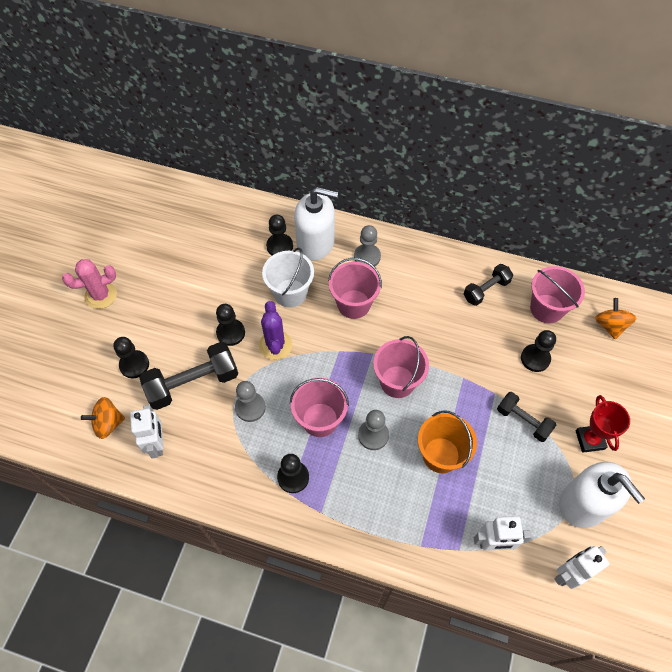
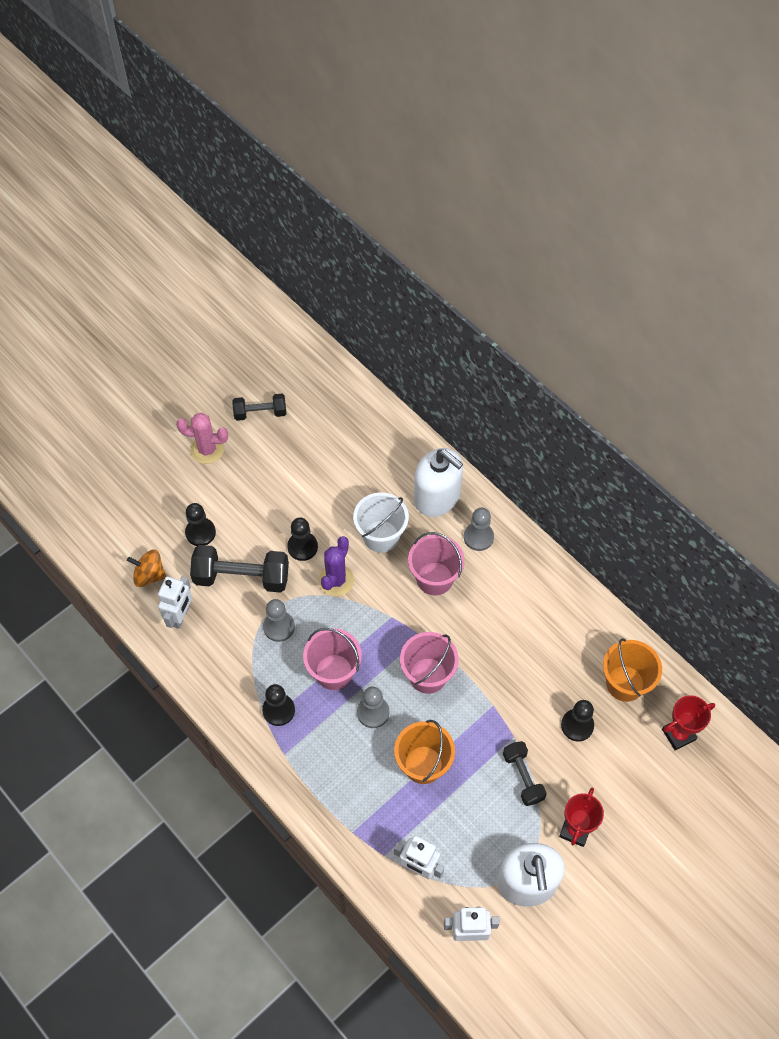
camera: 30 degrees right, 0 degrees up
(279, 246) = (399, 483): black pawn -> none
(486, 290) = (575, 632): black dumbbell -> black dumbbell (260, 413)
(547, 308) = (625, 683): pink bucket -> orange bucket
(610, 325) = (678, 734): orange spinning top -> red trophy

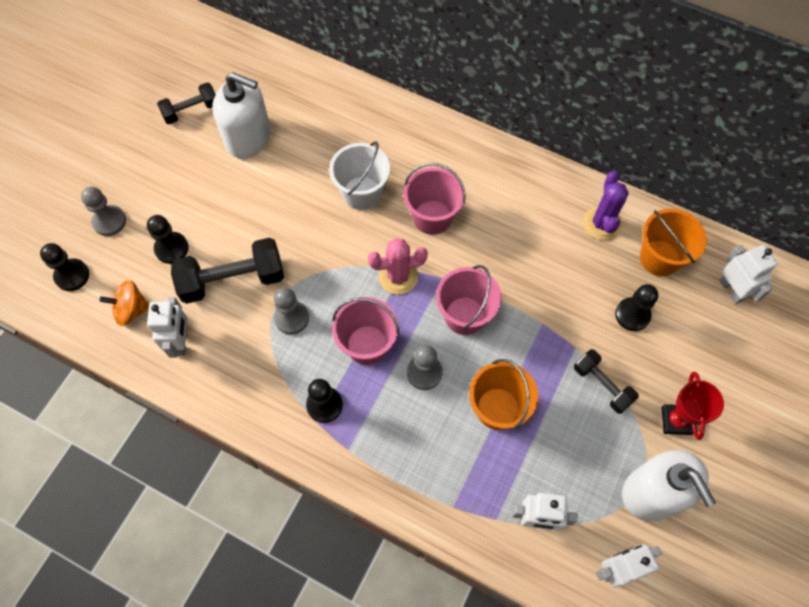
camera: 20 degrees left, 5 degrees up
(207, 450) = (148, 163): pink cactus -> pink cactus (398, 277)
(302, 547) = (285, 229): black pawn -> black pawn (72, 275)
(336, 580) = (333, 251): purple cactus -> purple cactus (601, 223)
(437, 497) = (403, 138): white soap dispenser -> white soap dispenser (248, 137)
(478, 537) = (459, 163): grey pawn -> grey pawn (109, 221)
(678, 734) = (731, 290): red trophy -> white robot

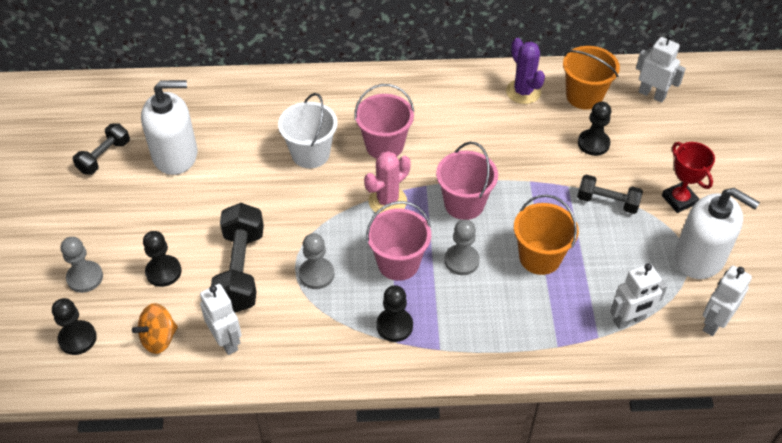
camera: 30 degrees left, 15 degrees down
(232, 280) = (240, 270): black dumbbell -> black dumbbell turned 45 degrees counterclockwise

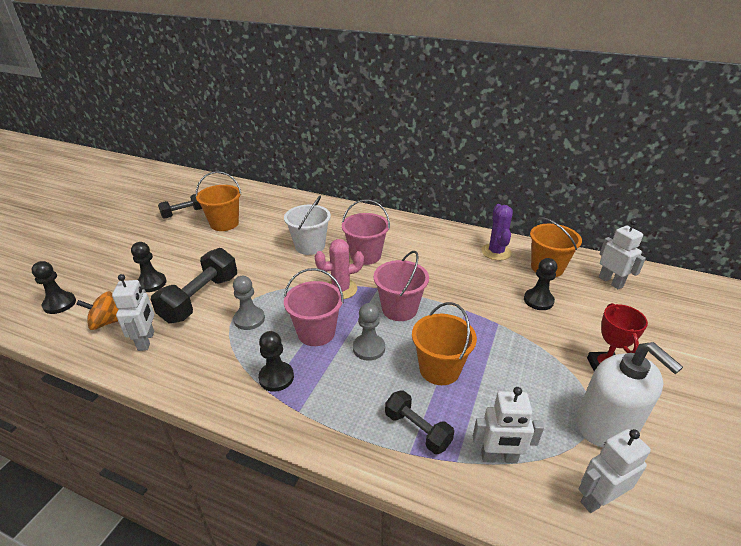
camera: 25 degrees right, 15 degrees down
(85, 277) = (103, 271): grey pawn -> none
(175, 155) = (224, 223): white soap dispenser -> orange bucket
(607, 202) = (529, 346): black dumbbell -> black dumbbell (417, 430)

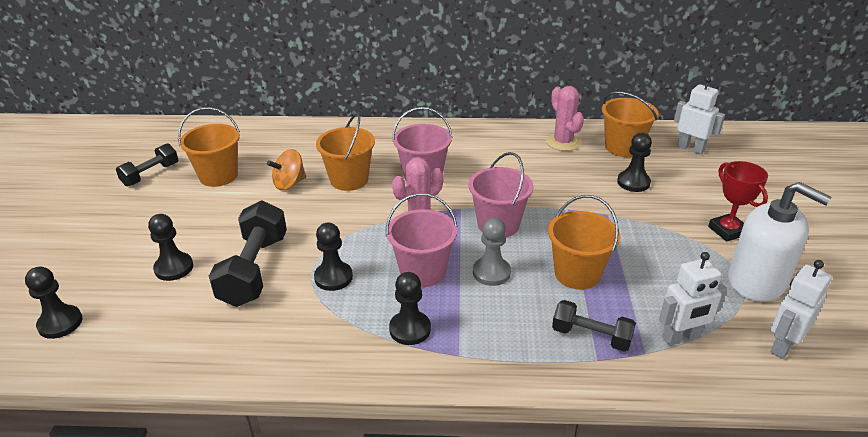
camera: 20 degrees left, 0 degrees up
(106, 322) = (147, 328): orange spinning top -> orange spinning top (289, 184)
(146, 341) = (220, 334): white robot -> none
(249, 319) = (333, 277): grey pawn -> black pawn
(310, 246) = (349, 180): white bucket -> orange bucket
(496, 252) = (563, 142): purple cactus -> pink cactus

